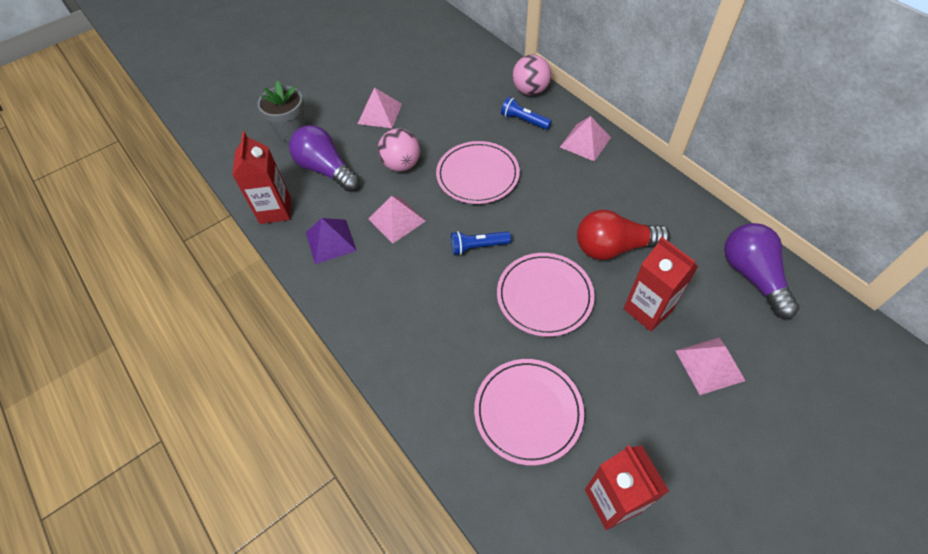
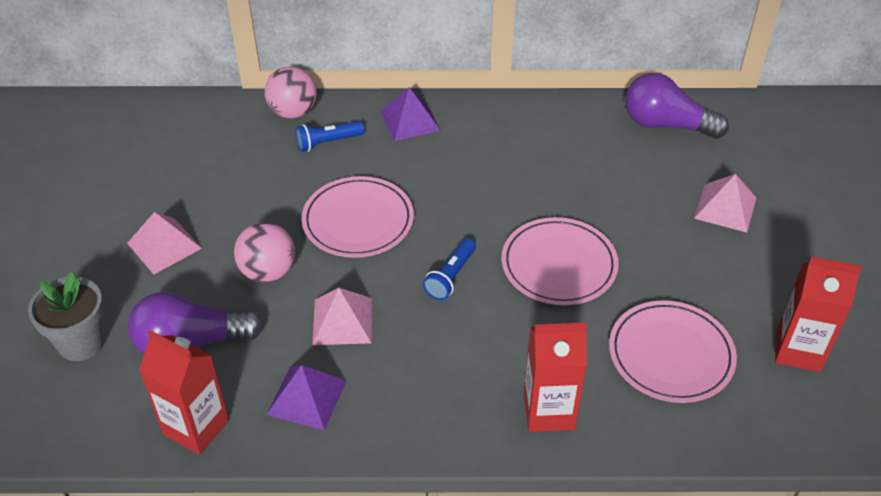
camera: 55 degrees left, 10 degrees down
(585, 142) = (410, 120): pink pyramid -> purple pyramid
(613, 247) = (553, 184): red light bulb -> none
(647, 310) = (639, 207): red carton -> red carton (548, 411)

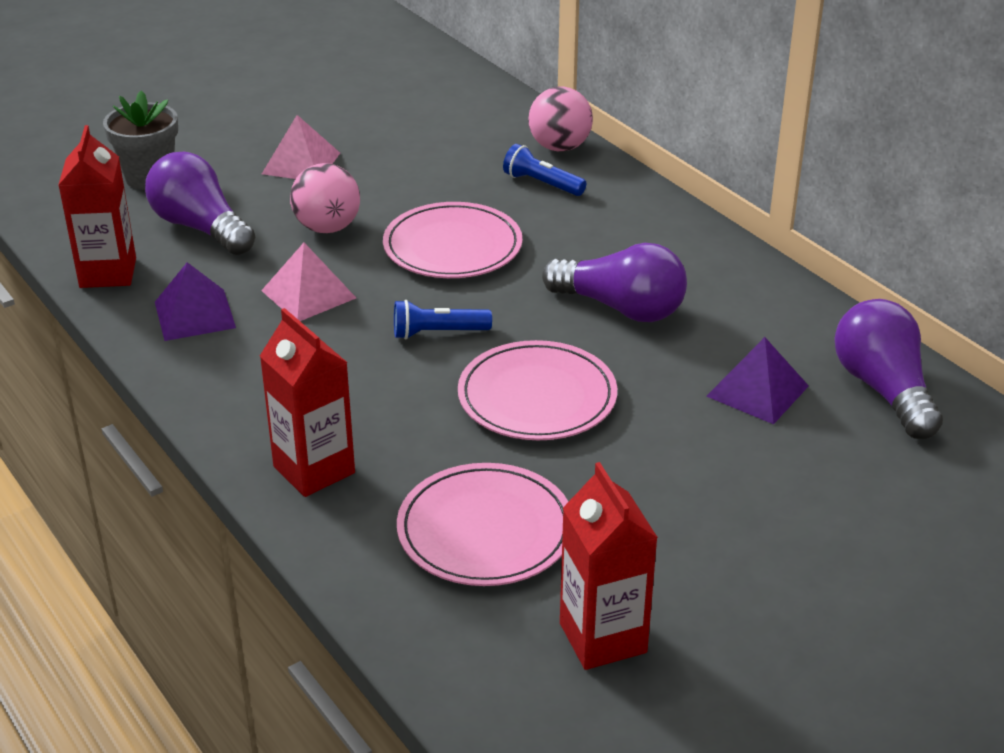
camera: 55 degrees right, 10 degrees down
(410, 120) = (640, 215): purple pyramid -> purple pyramid (757, 391)
(500, 181) = (621, 308): none -> purple light bulb
(725, 207) = (791, 491): pink pyramid -> none

